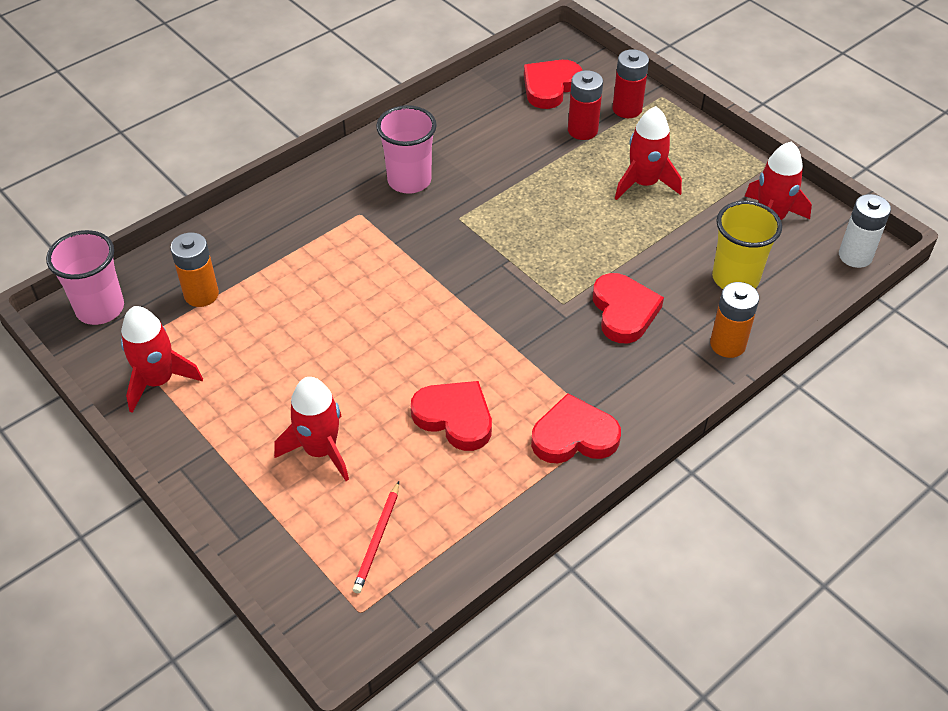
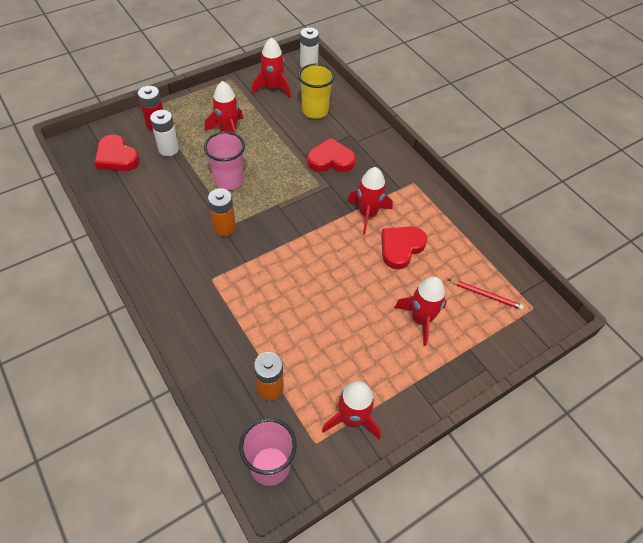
camera: 85 degrees left, 5 degrees up
(409, 181) = (186, 246): pink cup -> pink cup (229, 181)
(516, 369) = (367, 214): none -> red rocket
(574, 436) = (418, 197): red heart -> none
(582, 130) = (168, 149): red battery -> white battery
(727, 344) = (361, 124): orange battery -> orange battery (224, 227)

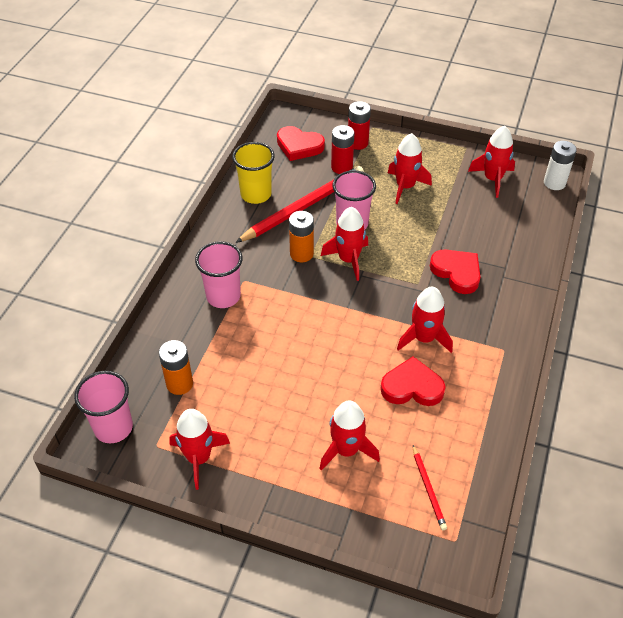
camera: 55 degrees right, 5 degrees down
(117, 157) = (299, 146): red heart -> red heart turned 75 degrees counterclockwise
(168, 149) = (341, 167): white battery -> red battery
(180, 195) = (303, 206): none -> red pencil
(213, 302) = (223, 296): none -> pink cup
(259, 205) = (348, 259): none -> red rocket
(315, 111) = (502, 224): yellow cup -> yellow cup (256, 194)

